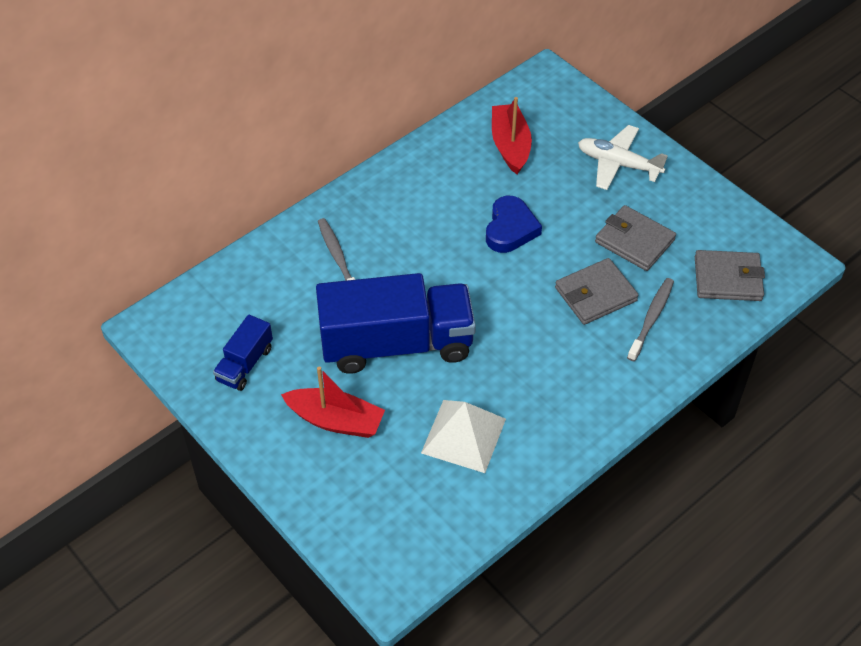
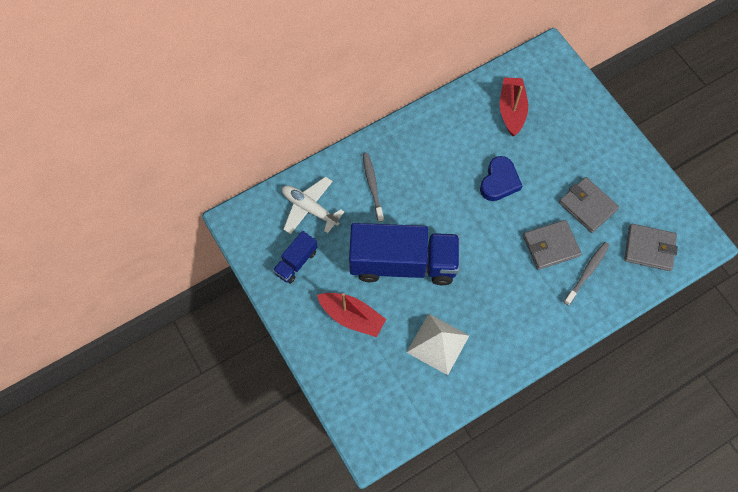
camera: 10 degrees right, 15 degrees up
(618, 164) = (588, 138): white plane -> white plane (309, 208)

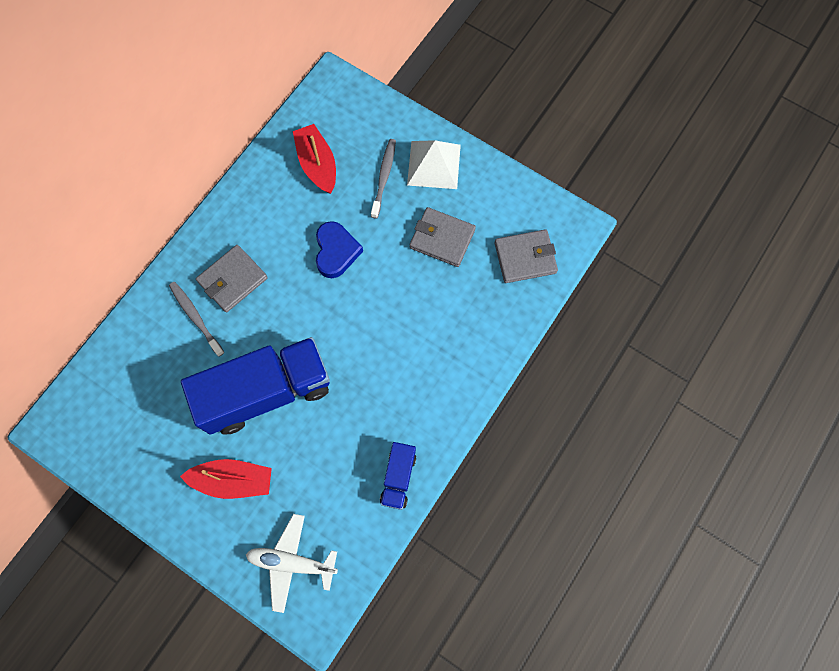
camera: 25 degrees left, 5 degrees up
(296, 262) = (142, 445): blue truck -> blue truck (398, 478)
(309, 208) = (133, 375): white plane -> white plane (292, 562)
(438, 344) = (342, 467): white pyramid -> white pyramid (434, 165)
(551, 246) = (420, 300): grey wallet -> grey wallet (233, 280)
(587, 272) = (471, 313): grey toothbrush -> grey toothbrush (384, 177)

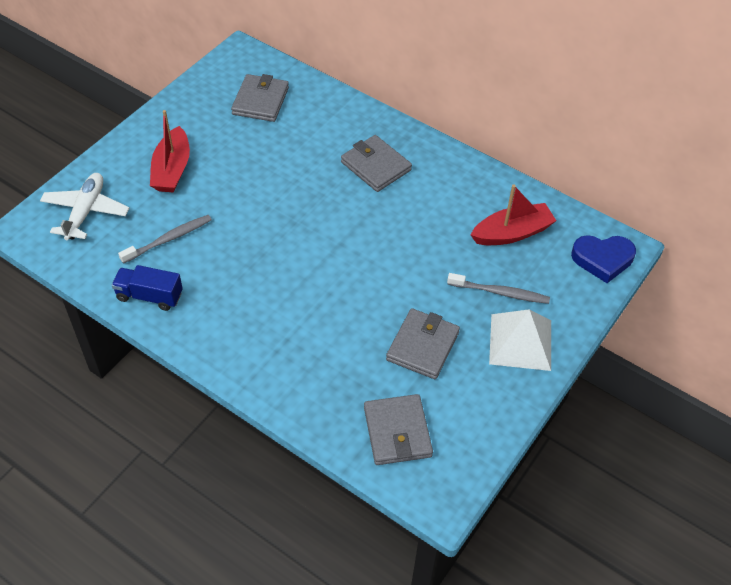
camera: 90 degrees right, 20 degrees down
(132, 399) = (260, 101): none -> grey wallet
(196, 317) = (337, 140): grey toothbrush -> grey toothbrush (169, 239)
(266, 392) = (255, 192): blue truck -> none
(336, 251) = (406, 248): blue heart -> blue heart (602, 259)

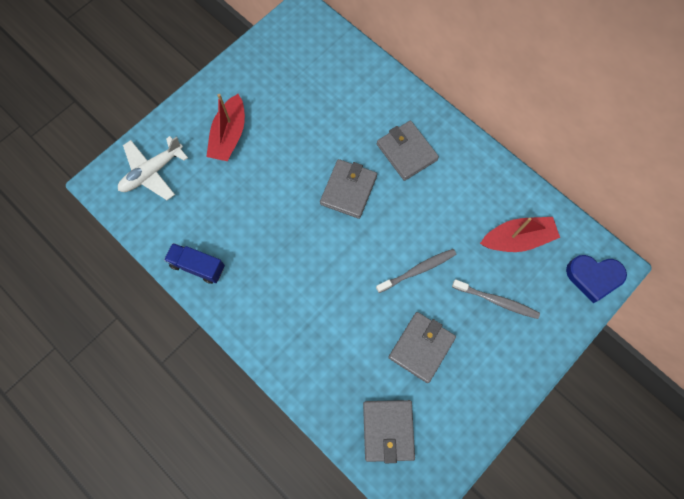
camera: 10 degrees right, 20 degrees up
(85, 212) = (152, 172): white plane -> white plane turned 150 degrees counterclockwise
(169, 239) = (219, 209): grey toothbrush -> grey toothbrush (418, 270)
(260, 101) = (314, 68): grey wallet -> grey wallet (348, 190)
(520, 342) = (506, 354): white pyramid -> none

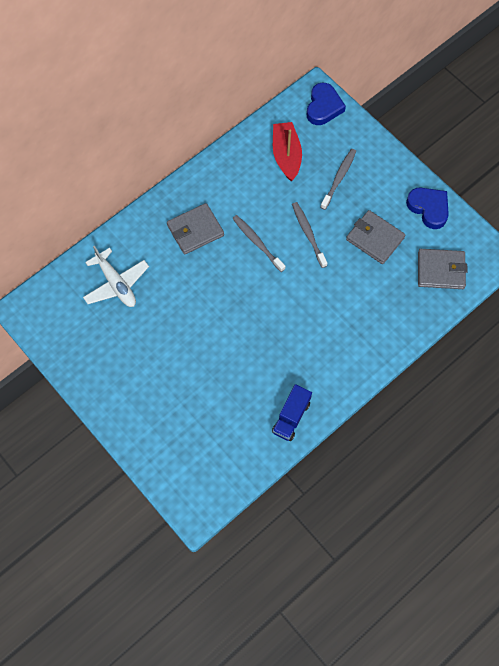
camera: 85 degrees left, 5 degrees down
(152, 172) = (189, 460): white plane -> white plane (116, 284)
(229, 135) = (158, 385): red boat -> none
(348, 190) = (228, 282): grey wallet -> none
(399, 216) = (257, 242): none -> grey toothbrush
(472, 413) = (429, 208): none -> blue heart

